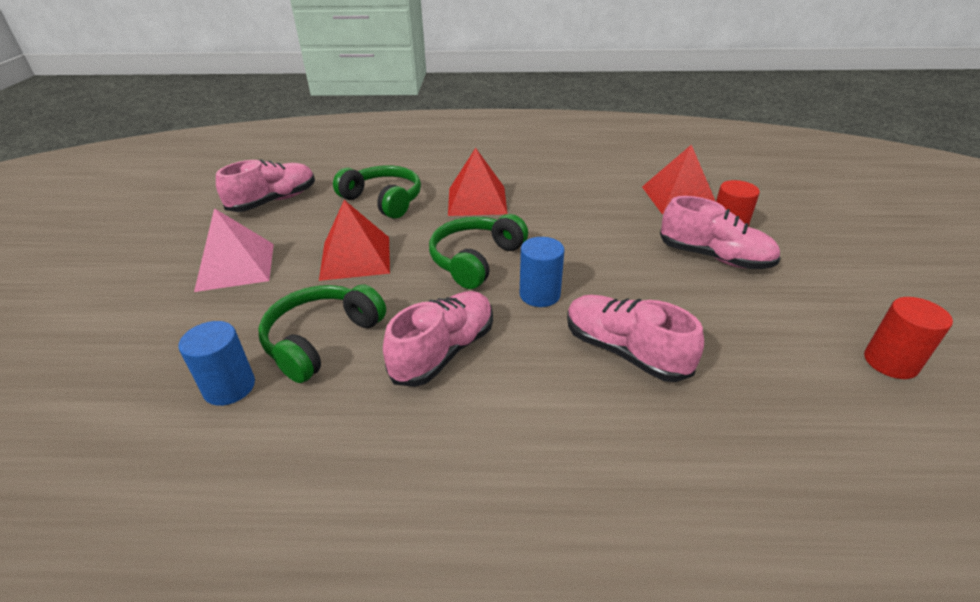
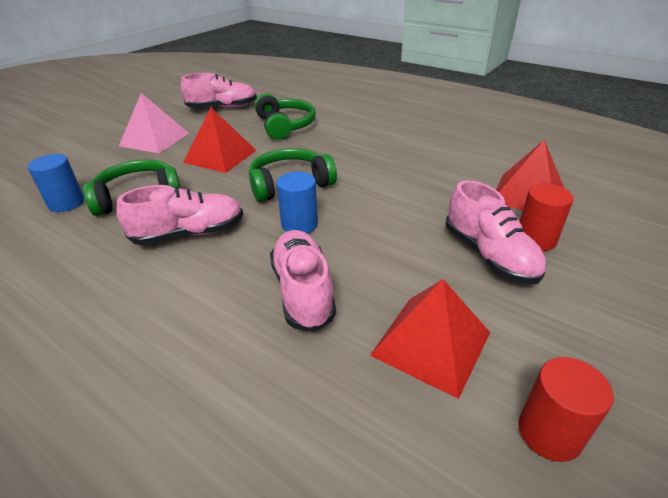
camera: 35 degrees right, 0 degrees up
(477, 200) = (347, 144): red pyramid -> red pyramid (431, 343)

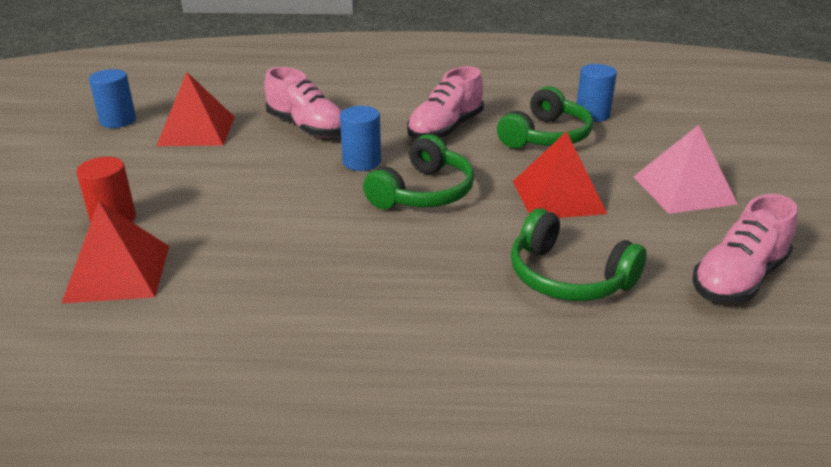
camera: 145 degrees right, 5 degrees down
(489, 255) = (162, 191): pink shoe -> none
(549, 432) = (118, 120): red cylinder -> blue cylinder

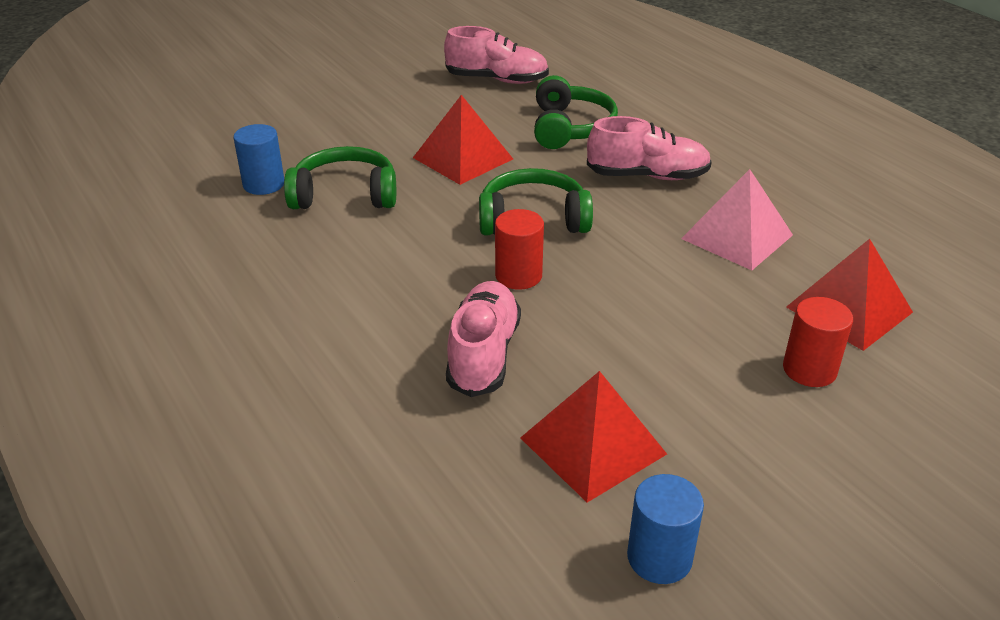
camera: 125 degrees left, 5 degrees up
(361, 162) = (518, 276): blue cylinder -> red cylinder
(445, 129) = (386, 256): pink shoe -> pink shoe (647, 176)
(684, 190) = (389, 114): pink pyramid -> pink pyramid (737, 236)

